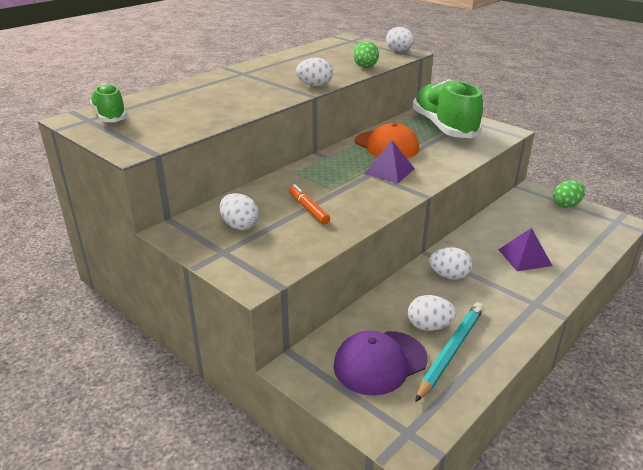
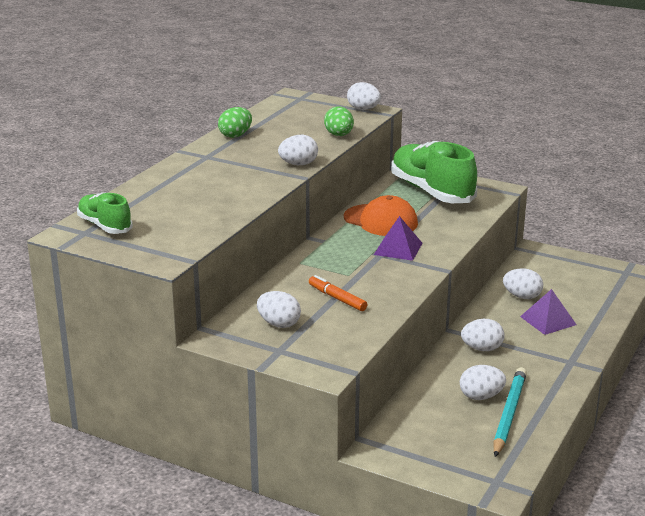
camera: 15 degrees left, 5 degrees down
(380, 362) = (449, 433): purple cap -> none
(506, 231) = (522, 296): none -> white egg
(566, 205) = (573, 262): green egg -> green egg (235, 135)

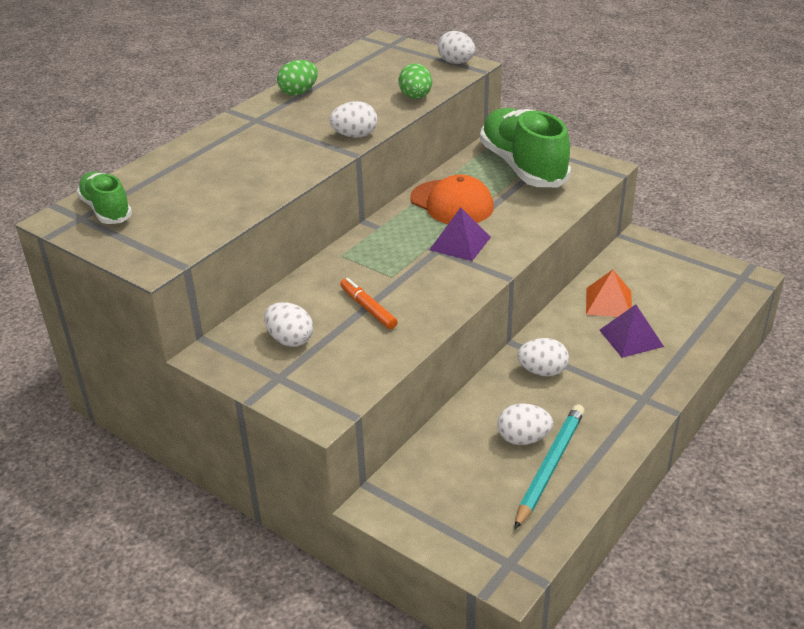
camera: 10 degrees right, 10 degrees up
(522, 296) = (609, 302): white egg -> orange pyramid

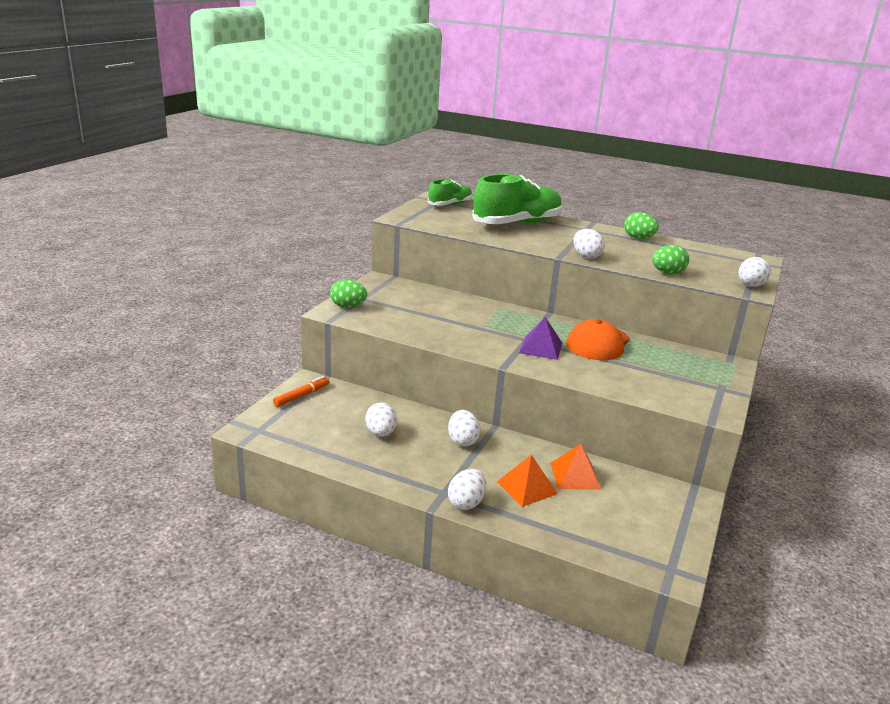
camera: 75 degrees right, 10 degrees down
(290, 340) = (400, 299): white egg -> white egg (466, 503)
(305, 393) = (348, 306): none -> green egg
(368, 308) = (442, 319): orange marker -> orange marker (302, 396)
(523, 167) = (683, 372): green shoe -> green shoe (517, 224)
(550, 466) = (353, 445): turquoise pencil -> none
(631, 338) = (526, 487): purple pyramid -> orange pyramid

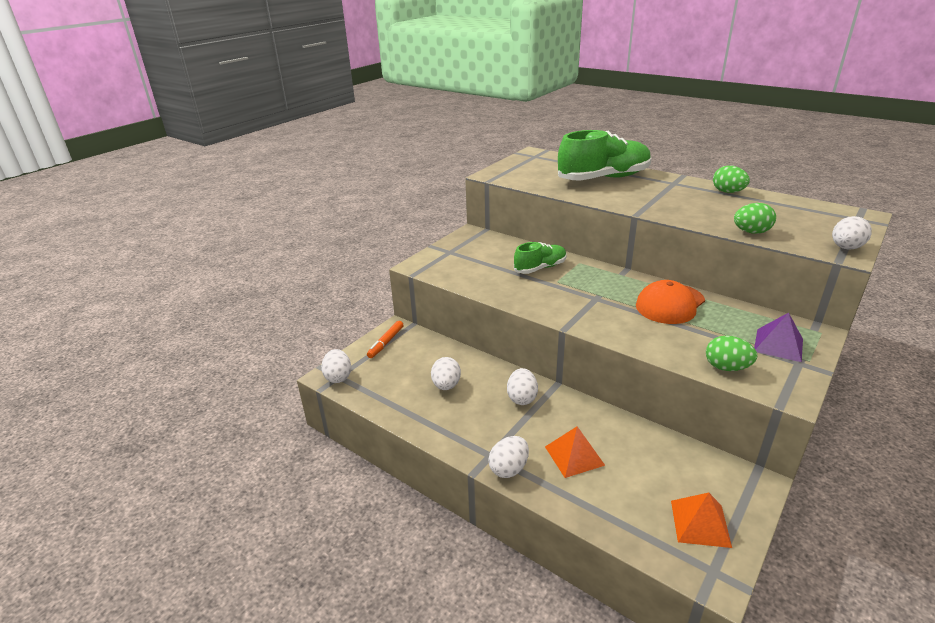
camera: 15 degrees right, 5 degrees up
(302, 396) = (386, 342): orange marker -> orange marker turned 150 degrees clockwise
(348, 306) = (434, 260): green egg -> green egg (726, 367)
(450, 205) = (544, 160): green shoe -> green shoe (540, 268)
(541, 348) = (608, 308): purple pyramid -> purple pyramid (778, 345)
(575, 476) = (628, 445): orange pyramid -> orange pyramid (700, 523)
(586, 256) = (665, 213): white egg -> white egg (338, 377)

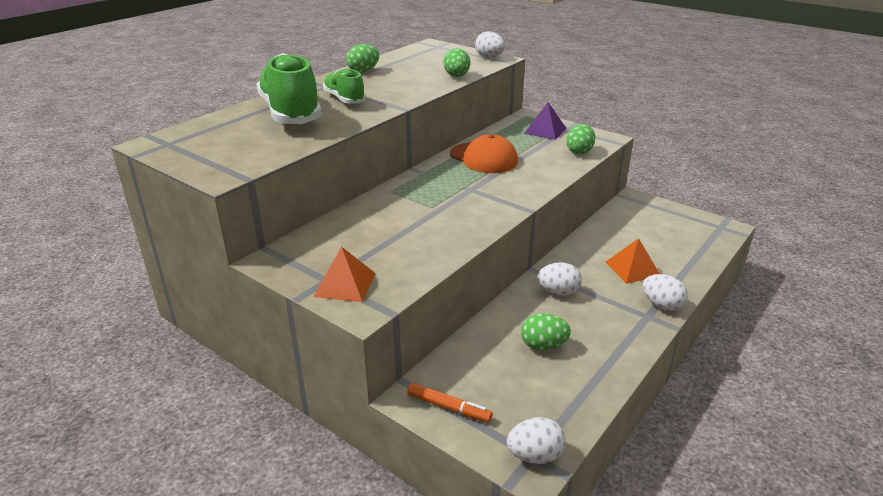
camera: 90 degrees left, 0 degrees up
(446, 385) = (543, 345): white egg -> green egg
(540, 268) = (397, 214): green shoe -> green shoe (344, 99)
(700, 523) = (682, 224): orange pyramid -> orange pyramid (345, 284)

